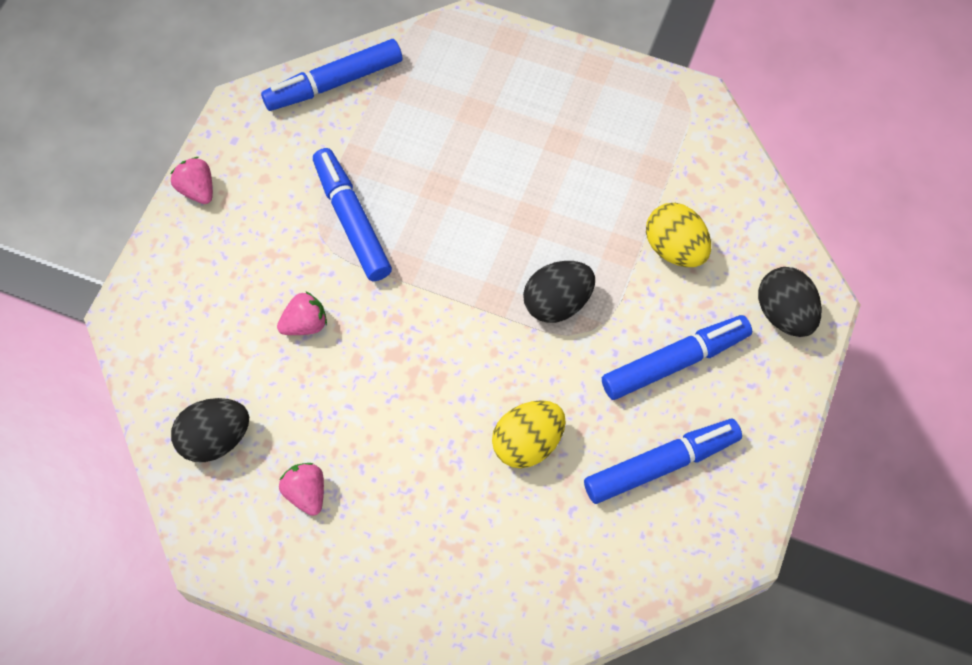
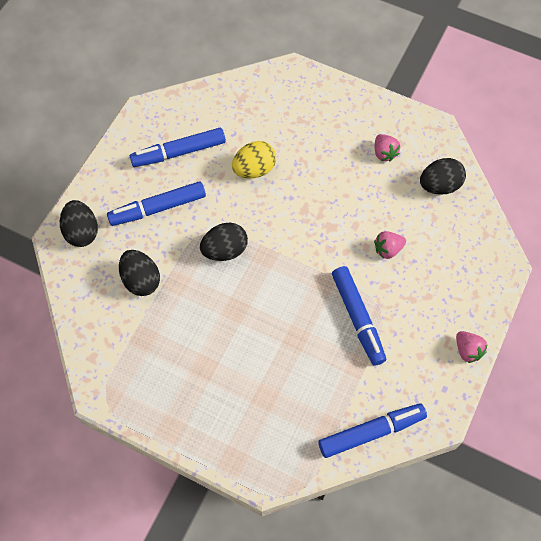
camera: 175 degrees left, 0 degrees up
(675, 249) = (141, 280): yellow egg -> black egg

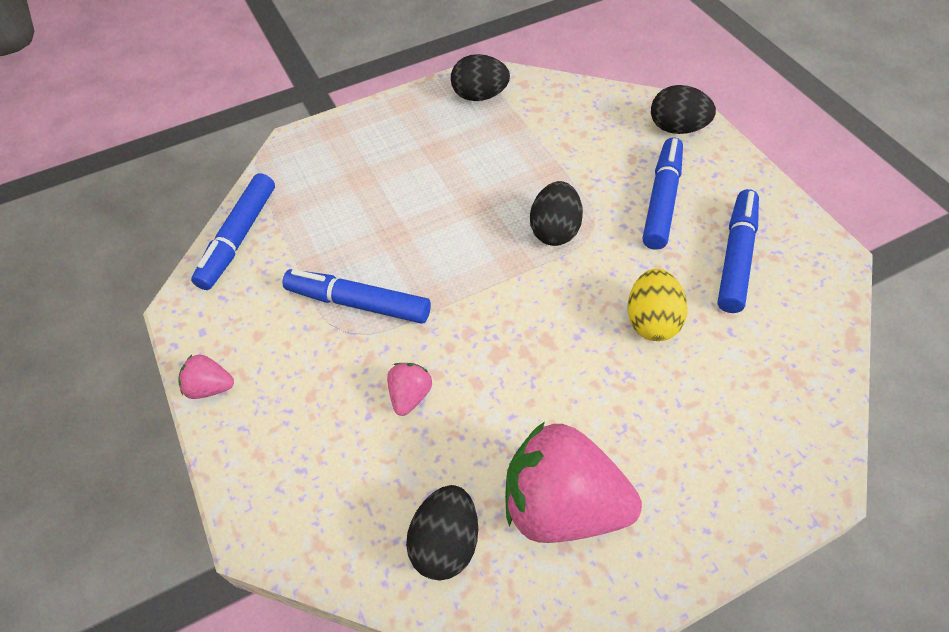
camera: 130 degrees right, 10 degrees down
(141, 280) = (577, 147): black egg -> black egg (480, 96)
(384, 153) = (562, 505): pink strawberry -> pink strawberry, size x2.25

